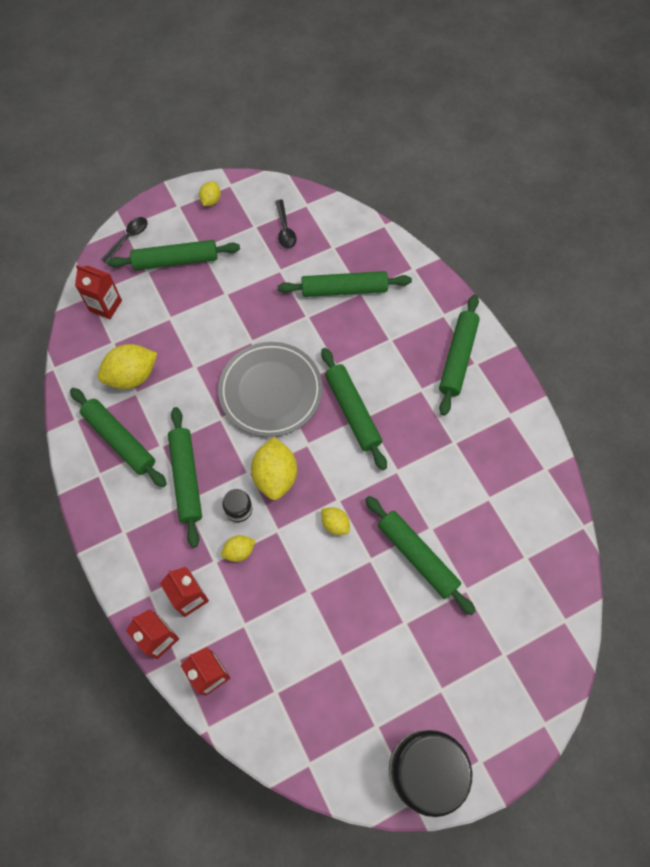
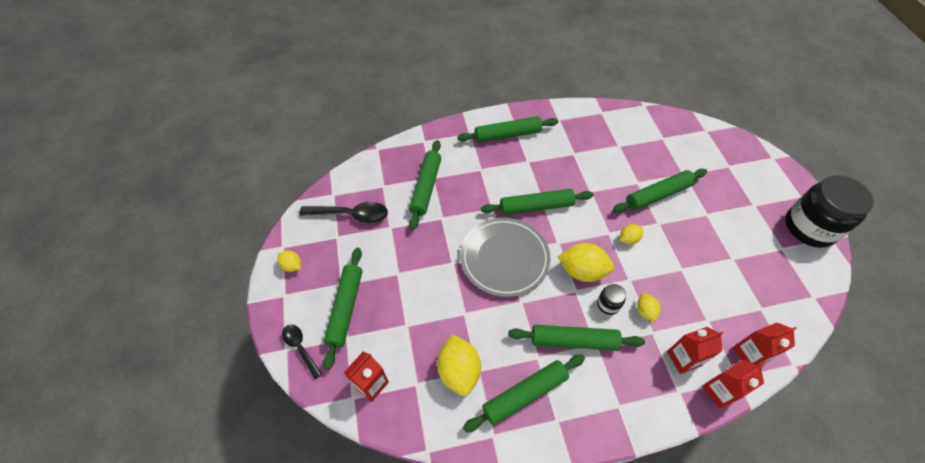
camera: 75 degrees left, 10 degrees down
(285, 230) = (351, 215): black spoon -> black spoon, size x1.61
(457, 358) = (507, 135): green rolling pin -> green rolling pin turned 45 degrees counterclockwise

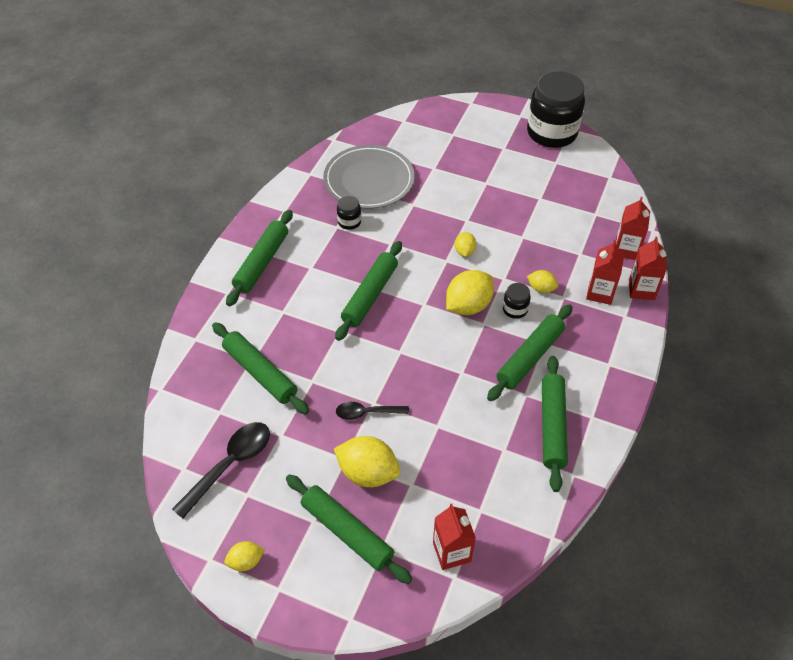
camera: 55 degrees left, 5 degrees down
(300, 348) = (360, 602): black spoon -> black spoon (367, 413)
(459, 371) = (493, 465): yellow lemon -> yellow lemon (368, 473)
(504, 258) = (405, 356): grey plate -> grey plate (369, 180)
(584, 157) = (349, 222): none -> black jar
(658, 195) = (439, 200): green rolling pin -> none

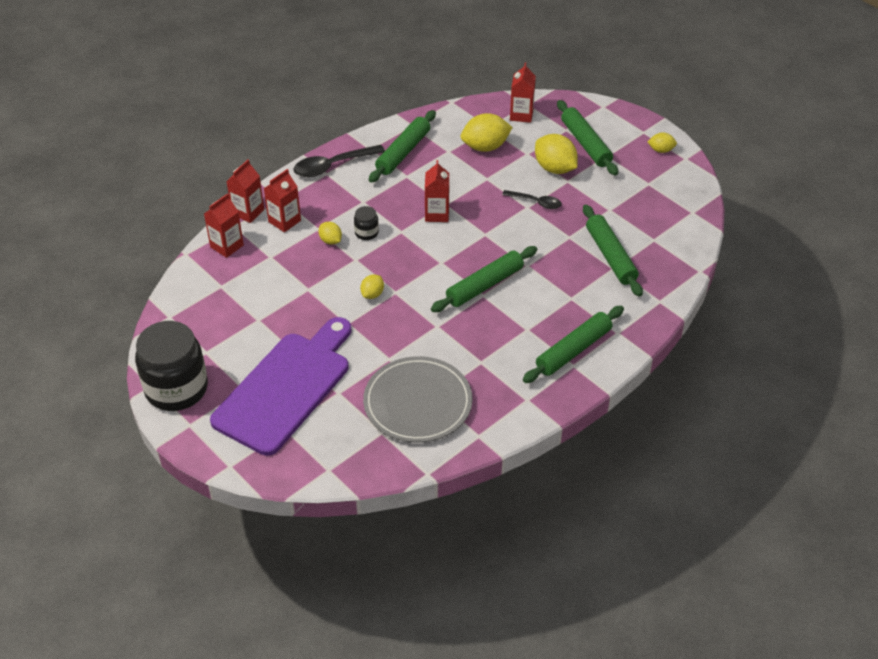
camera: 155 degrees left, 5 degrees down
(230, 465) = (656, 204): black spoon -> black spoon (333, 166)
(349, 222) = (465, 362): black jar -> none
(462, 357) = (437, 214): none -> red carton
(468, 306) = (404, 248): yellow lemon -> yellow lemon (485, 147)
(474, 158) = (286, 388): none -> purple cutting board
(529, 357) = (383, 197): green rolling pin -> none

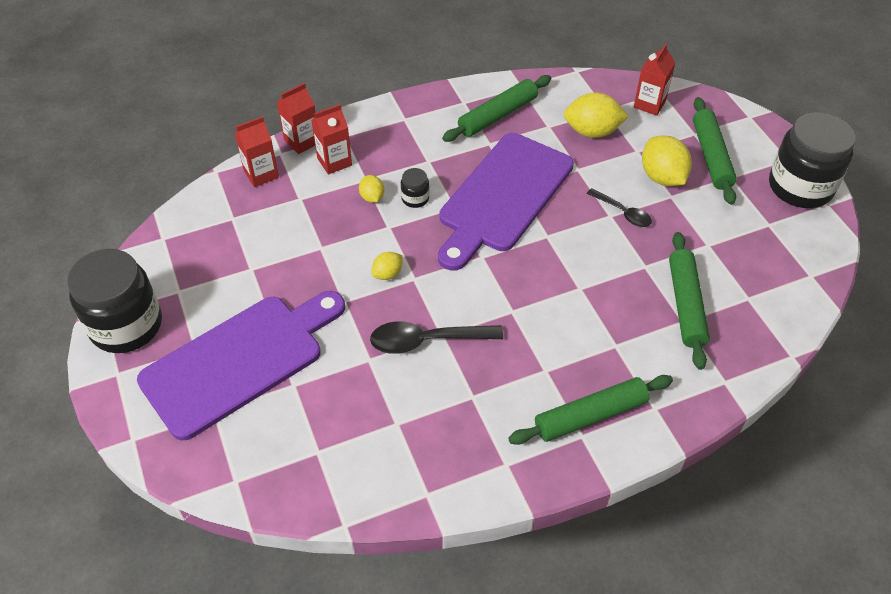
camera: 20 degrees right, 5 degrees up
(333, 166) = (415, 112): black spoon -> black spoon (427, 341)
(418, 403) = (376, 427): grey plate -> none
(437, 214) = (503, 197): red carton -> purple cutting board
(484, 285) = (519, 299): green rolling pin -> none
(661, 150) = (800, 187): yellow lemon -> black jar

